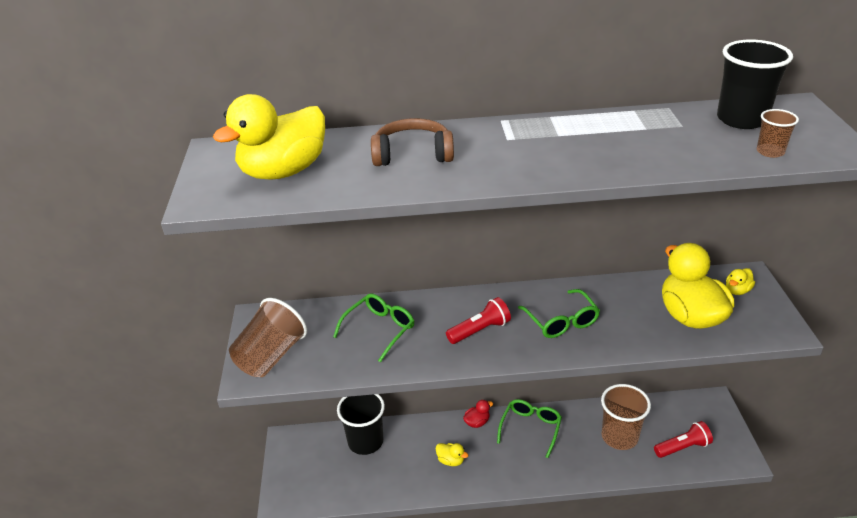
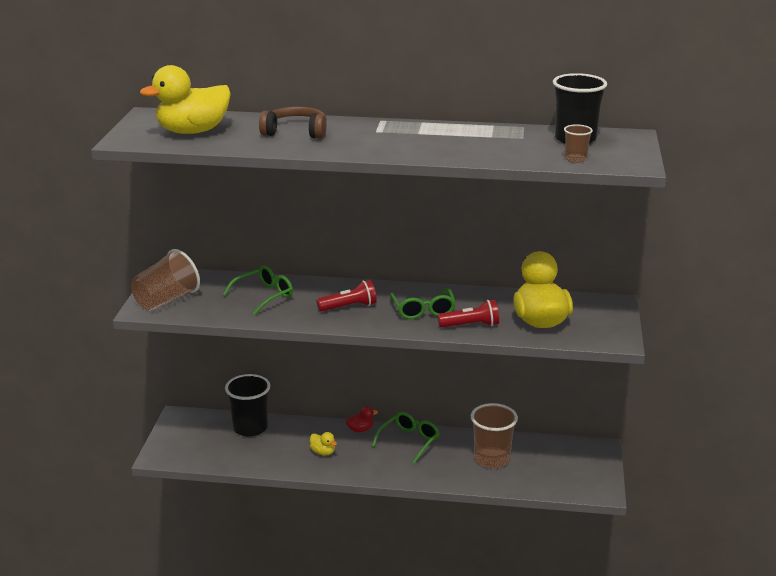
camera: 10 degrees right, 10 degrees down
(683, 447) = (549, 475): red flashlight -> red flashlight (471, 325)
(737, 290) = (596, 311): yellow duck -> none

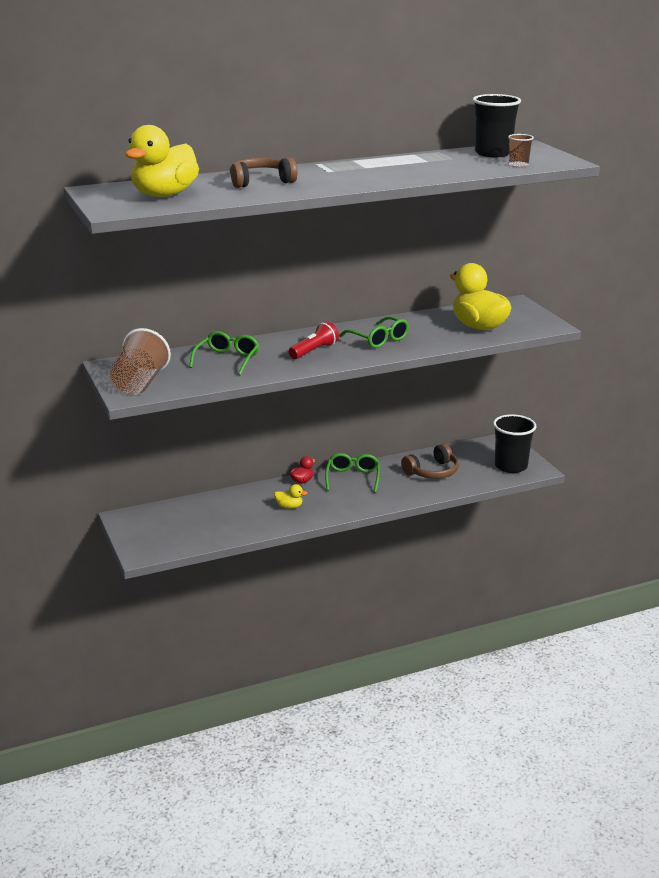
camera: 30 degrees left, 0 degrees up
(250, 428) = (202, 507): black cup -> black cup (511, 466)
(471, 325) = (431, 341): red flashlight -> none
(491, 459) = (432, 472): brown cup -> brown headphones

